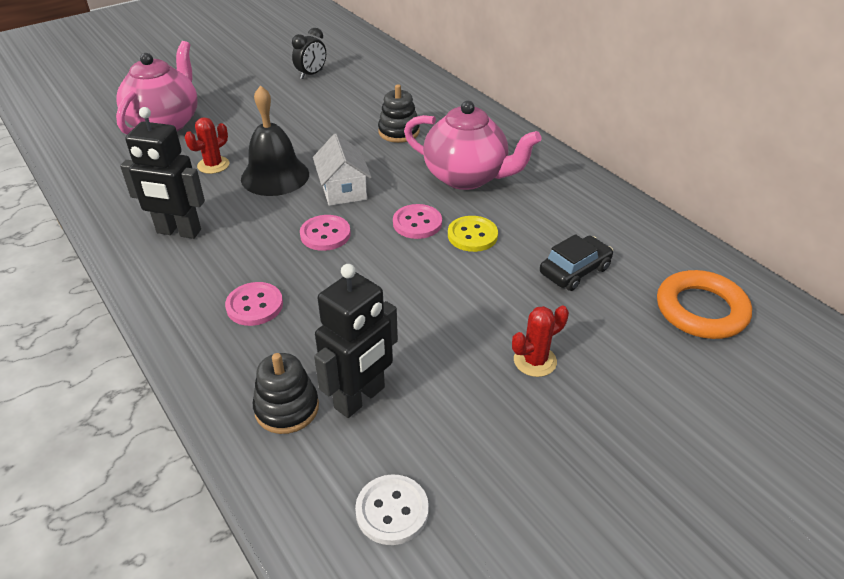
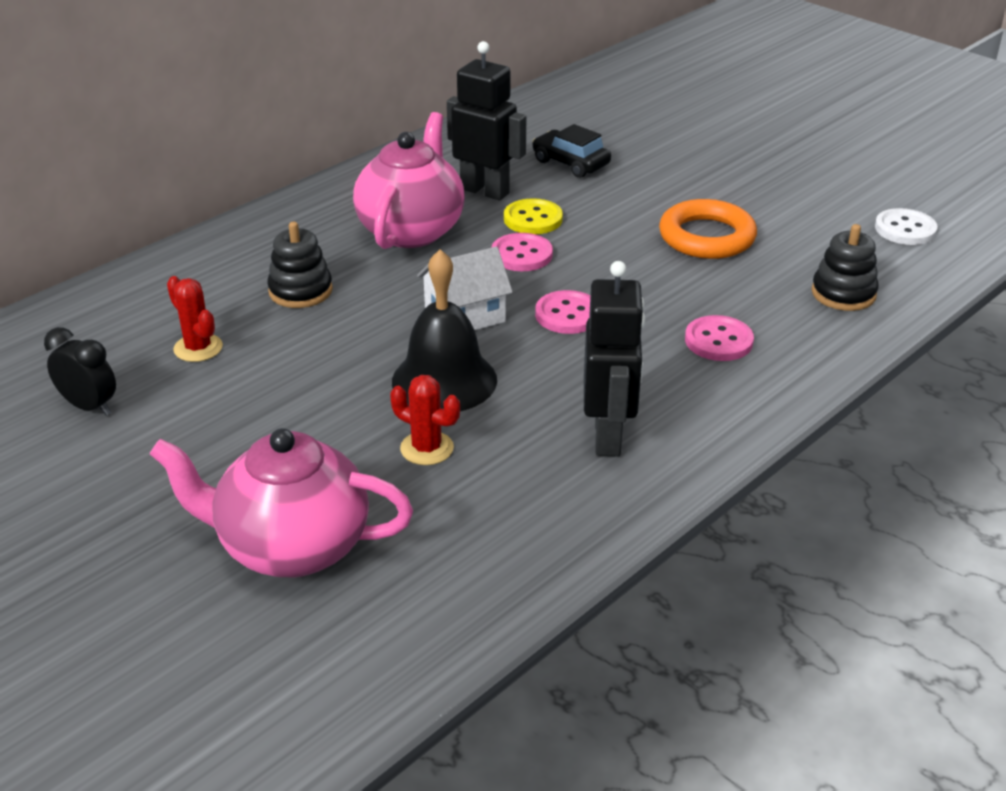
camera: 100 degrees left, 5 degrees down
(360, 398) = (805, 257): black robot -> black robot (485, 191)
(535, 361) = (707, 179): red cactus -> red cactus (198, 348)
(701, 310) = (601, 110): orange ring -> orange ring (706, 237)

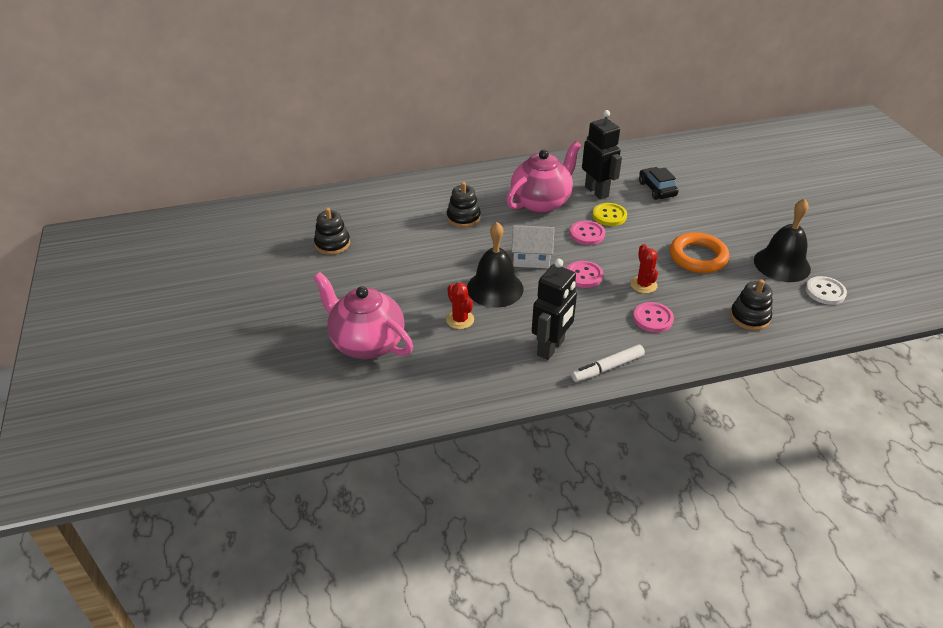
camera: 30 degrees right, 5 degrees up
(89, 406) = (332, 244): black clock -> black stacking toy
(198, 348) = (397, 231): red cactus -> red cactus (643, 285)
(715, 433) = (607, 368): none -> white marker
(822, 212) = (782, 264): none -> black bell

